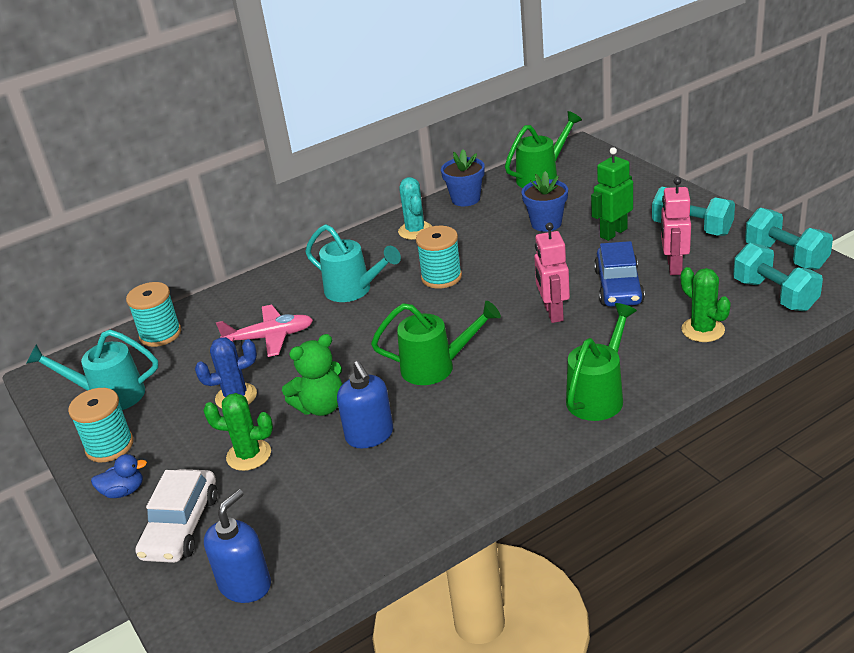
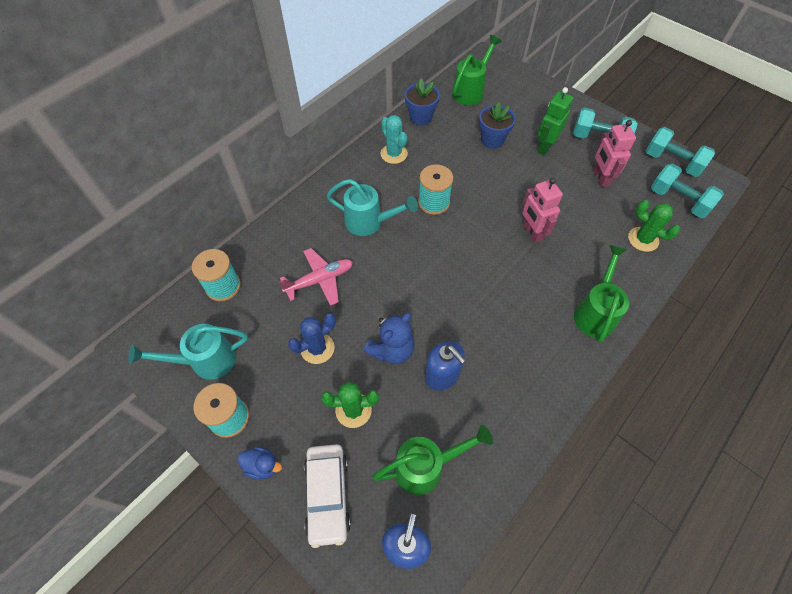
camera: 20 degrees left, 25 degrees up
(124, 491) = (262, 466): blue duck -> blue duck turned 45 degrees clockwise
(321, 406) = (392, 350): green teddy bear -> blue teddy bear
(435, 367) = (465, 297): green watering can -> green watering can (425, 466)
(618, 287) = (569, 201): blue car -> none

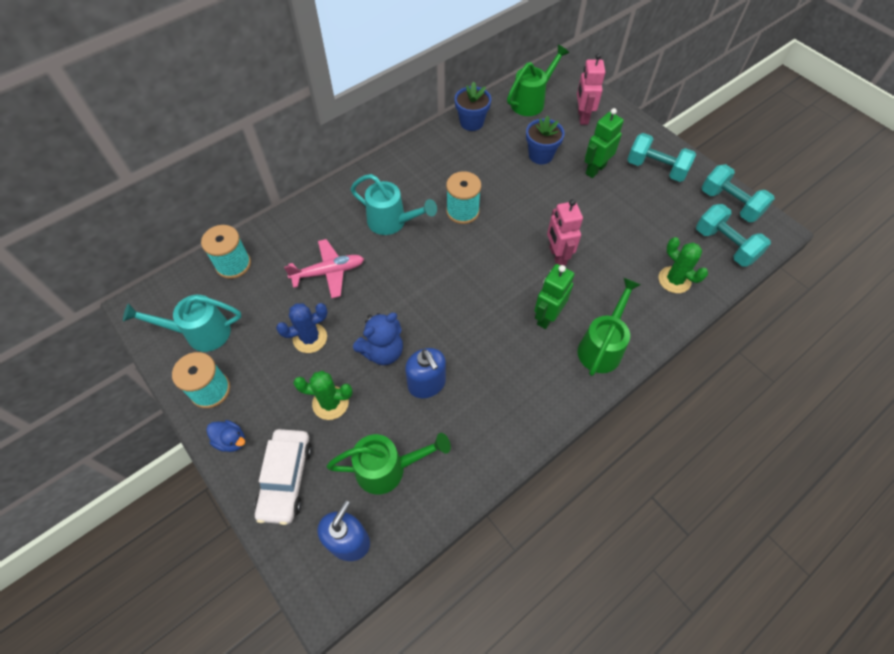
camera: 10 degrees right, 0 degrees up
(394, 154) = (434, 156): turquoise cactus -> none
(538, 292) = (547, 317): none -> green robot
(600, 178) = (646, 210): pink robot -> pink robot (582, 117)

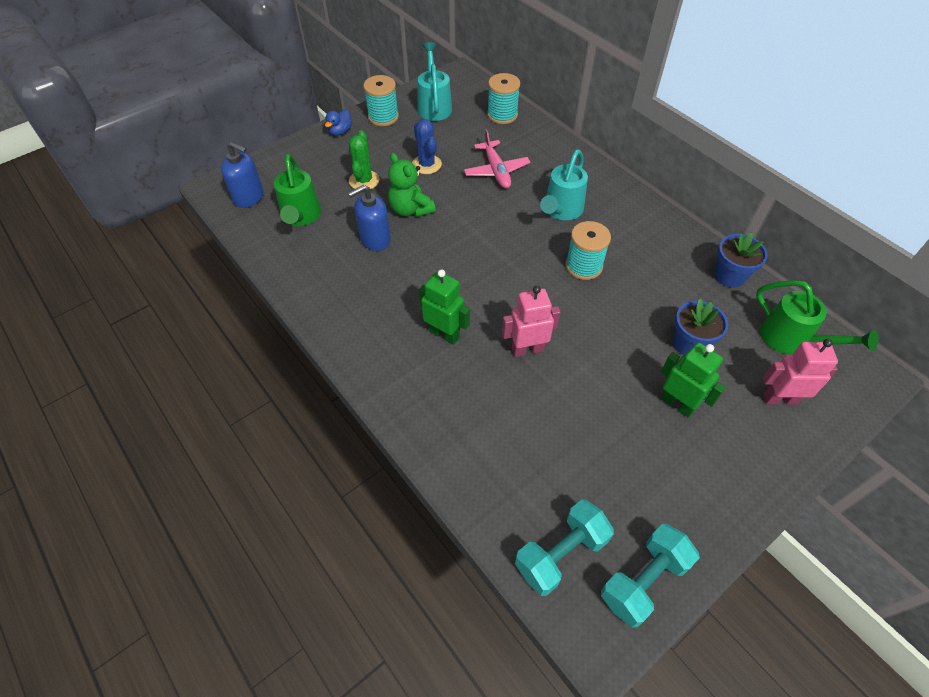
camera: 90 degrees right, 5 degrees down
(286, 479) = (304, 161): white car -> none
(383, 351) = (410, 209): blue teddy bear -> green teddy bear
(602, 347) = (404, 381): green watering can -> none
(656, 168) = (697, 483): turquoise dumbbell -> none
(674, 280) = (497, 473): green cactus -> none

